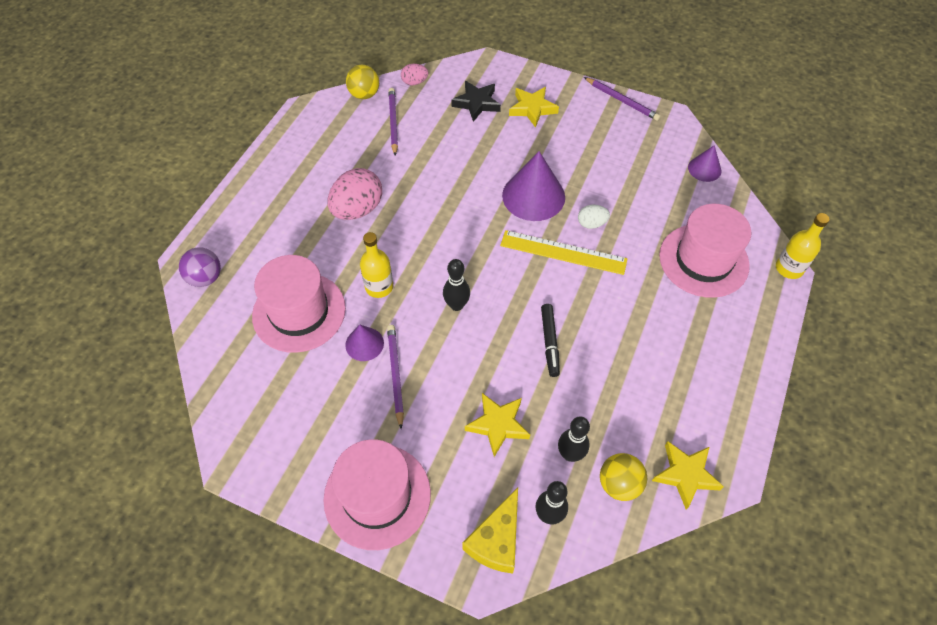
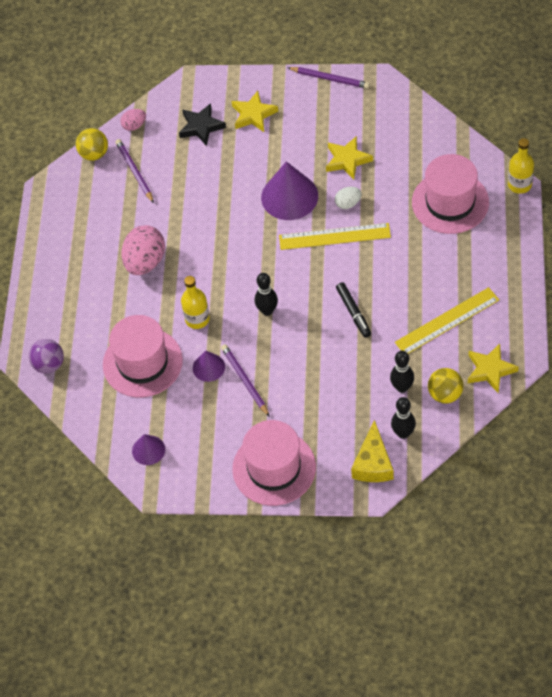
camera: 15 degrees left, 0 degrees up
(498, 425) = (340, 387): yellow star -> yellow star (347, 160)
(653, 393) = (447, 321): none -> yellow ruler
(704, 169) = (424, 120): purple cone -> purple cone (148, 450)

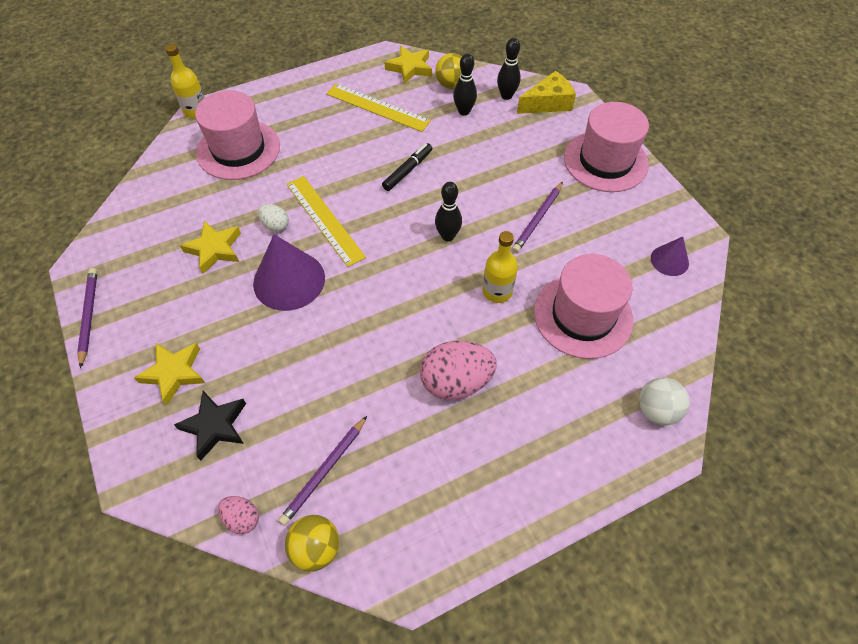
camera: 125 degrees left, 0 degrees up
(49, 364) = (656, 410): purple ball -> white ball
(208, 367) = (545, 254): purple cone -> none

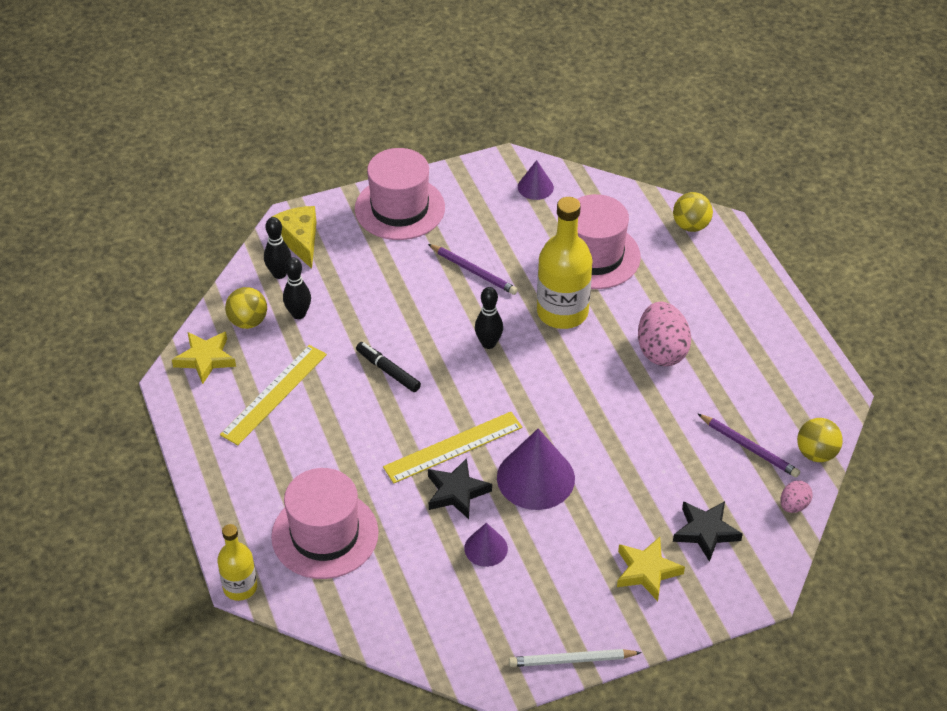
camera: 85 degrees left, 10 degrees down
(89, 316) = (572, 660): purple pencil -> white pencil
(214, 249) = (486, 548): yellow star -> purple cone
(275, 225) = (456, 492): white egg -> black star
(497, 291) = (562, 312): yellow bottle -> yellow bottle, size x1.72
(656, 410) = (691, 226): white ball -> yellow ball

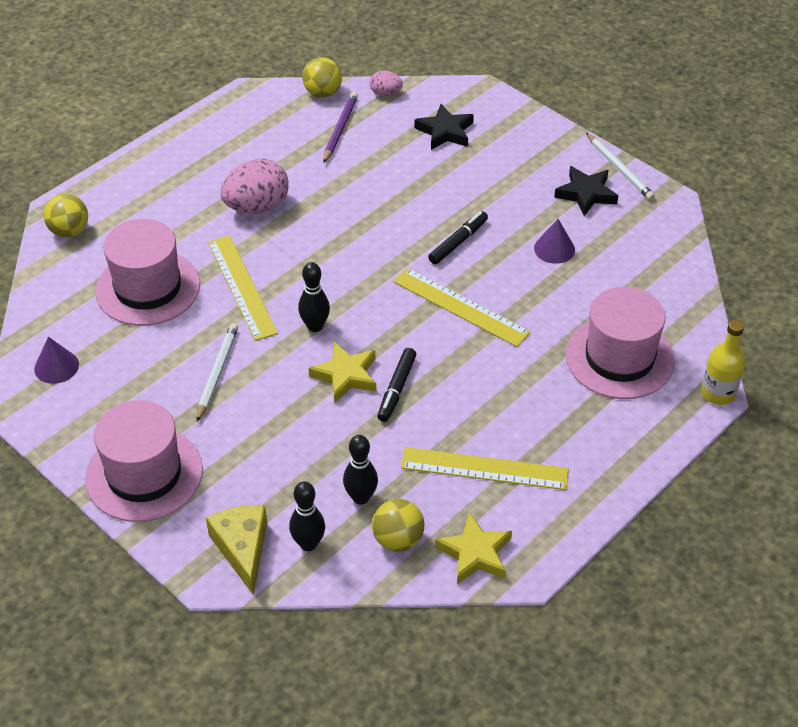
camera: 115 degrees left, 0 degrees up
(300, 240) = (243, 548): yellow cheese -> yellow cheese turned 120 degrees clockwise
(456, 492) = (509, 287): black star -> black star (586, 194)
(473, 271) = (217, 373): purple pencil -> white pencil
(535, 478) = (458, 242): purple cone -> black marker
(562, 312) = (242, 287): yellow bottle -> yellow ruler
(647, 571) = (507, 152): yellow star -> yellow star (346, 375)

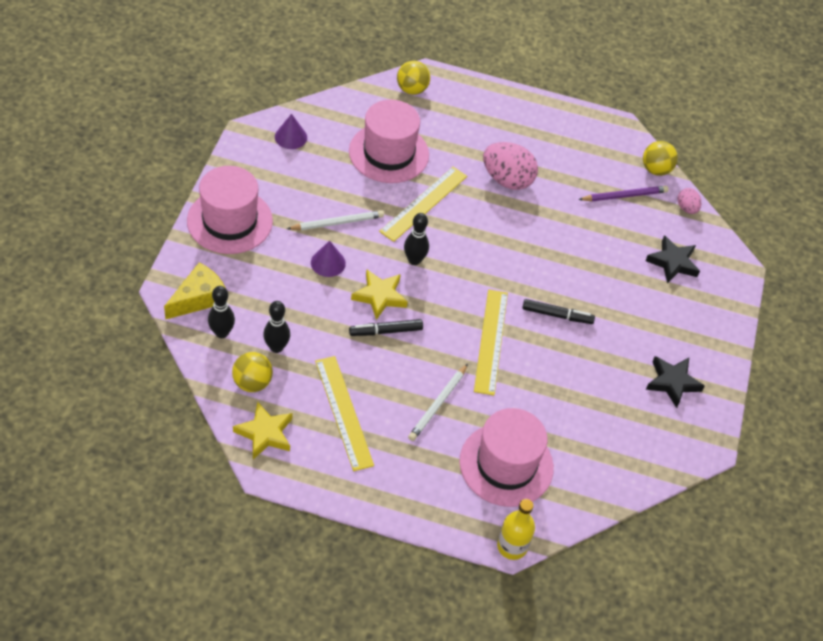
camera: 55 degrees right, 5 degrees up
(554, 249) = (594, 381): purple cone -> purple cone (328, 263)
(619, 169) = (720, 396): white pencil -> white pencil (438, 404)

